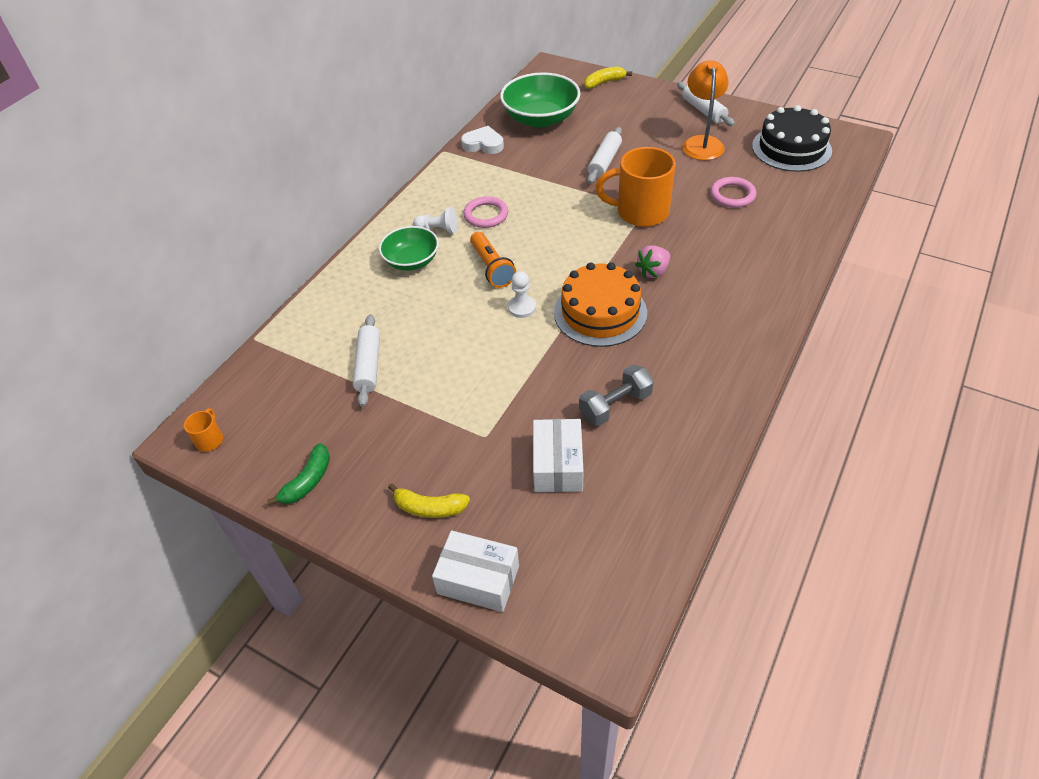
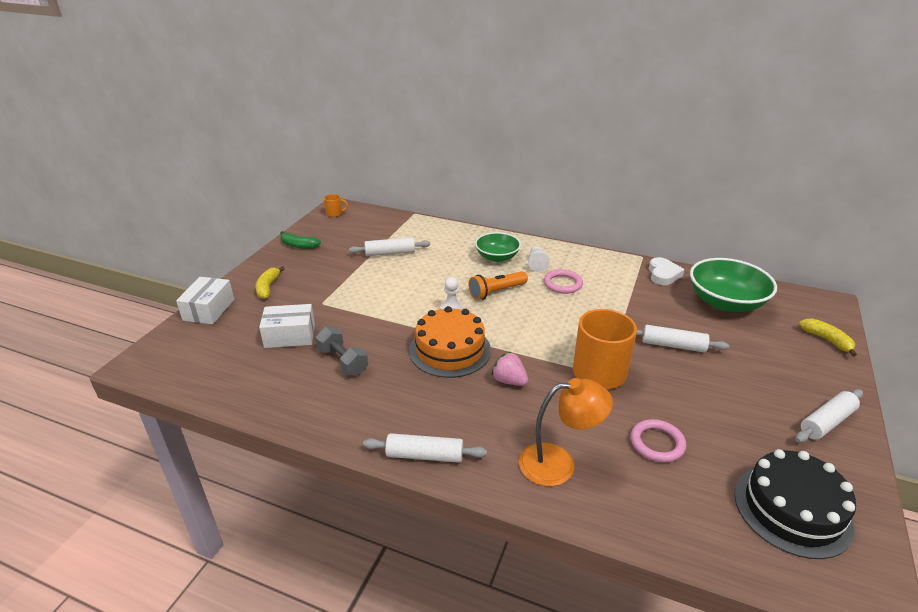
camera: 80 degrees right, 15 degrees down
(702, 143) = (752, 419): orange lamp -> orange lamp (559, 463)
(759, 336) = (424, 455): none -> white rolling pin

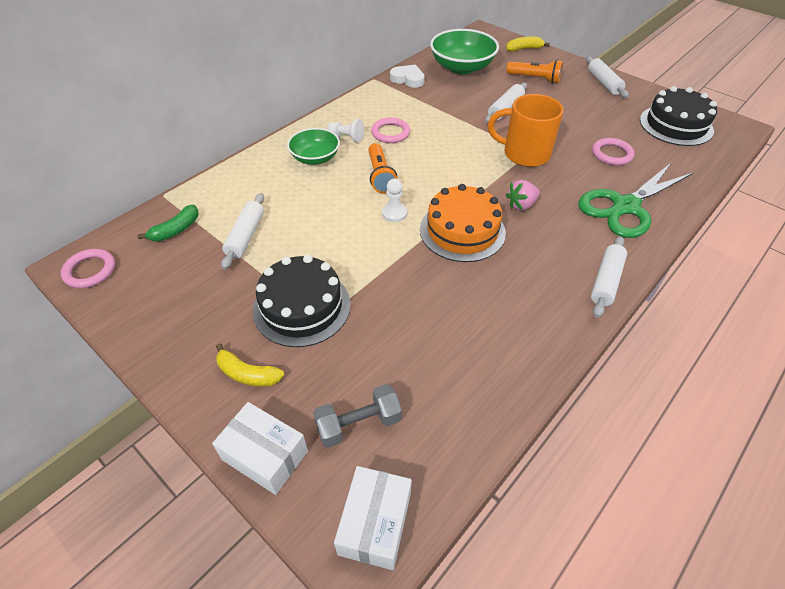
camera: 70 degrees left, 15 degrees up
(290, 336) = (378, 361): white box -> white box (375, 523)
(298, 245) = (153, 325): green banana -> green banana (176, 230)
(330, 292) = (302, 307): none -> black cake
(334, 213) = (90, 271): orange mug -> pink ring
(343, 361) = (449, 317): grey dumbbell -> grey dumbbell (358, 424)
(559, 463) = (625, 206): orange lamp -> green scissors
(764, 358) = (534, 79): none -> orange flashlight

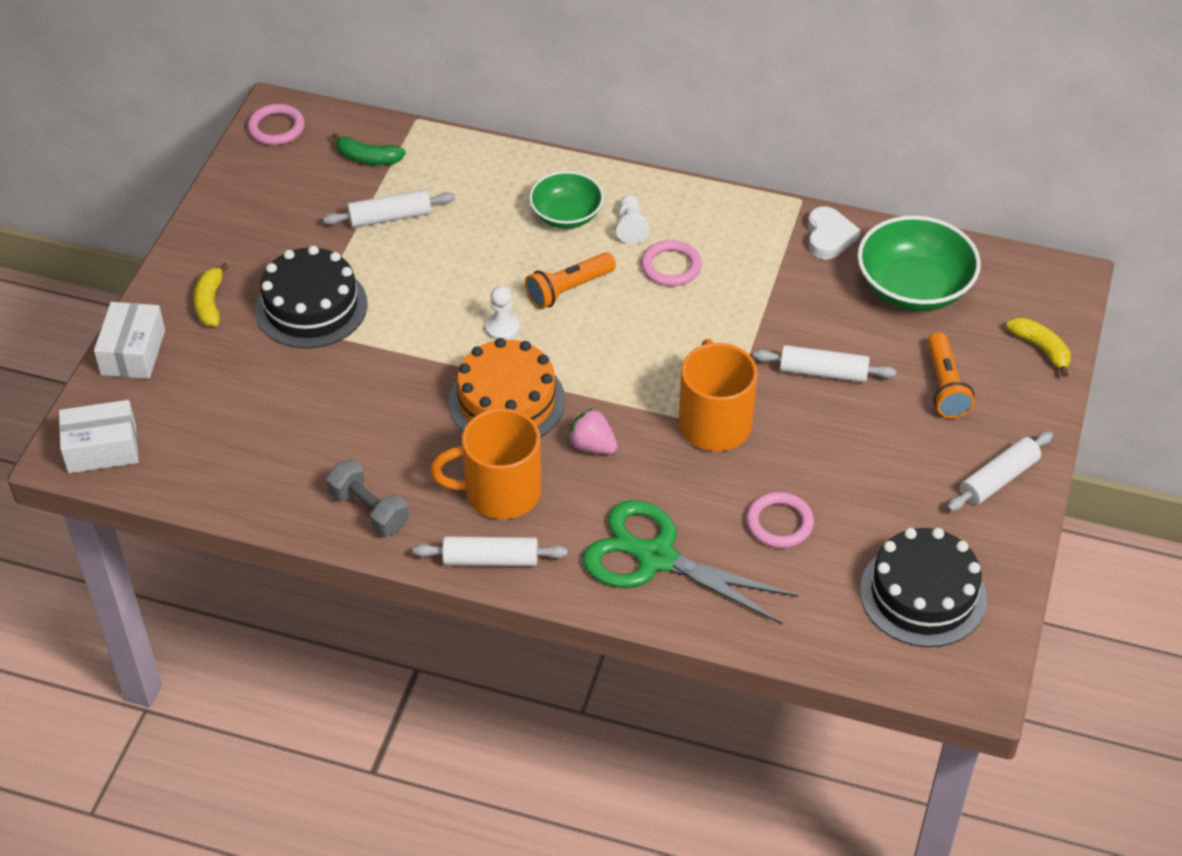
camera: 65 degrees right, 0 degrees up
(358, 424) = (192, 403): grey dumbbell -> grey dumbbell (369, 510)
(545, 258) = (500, 492): none -> orange mug

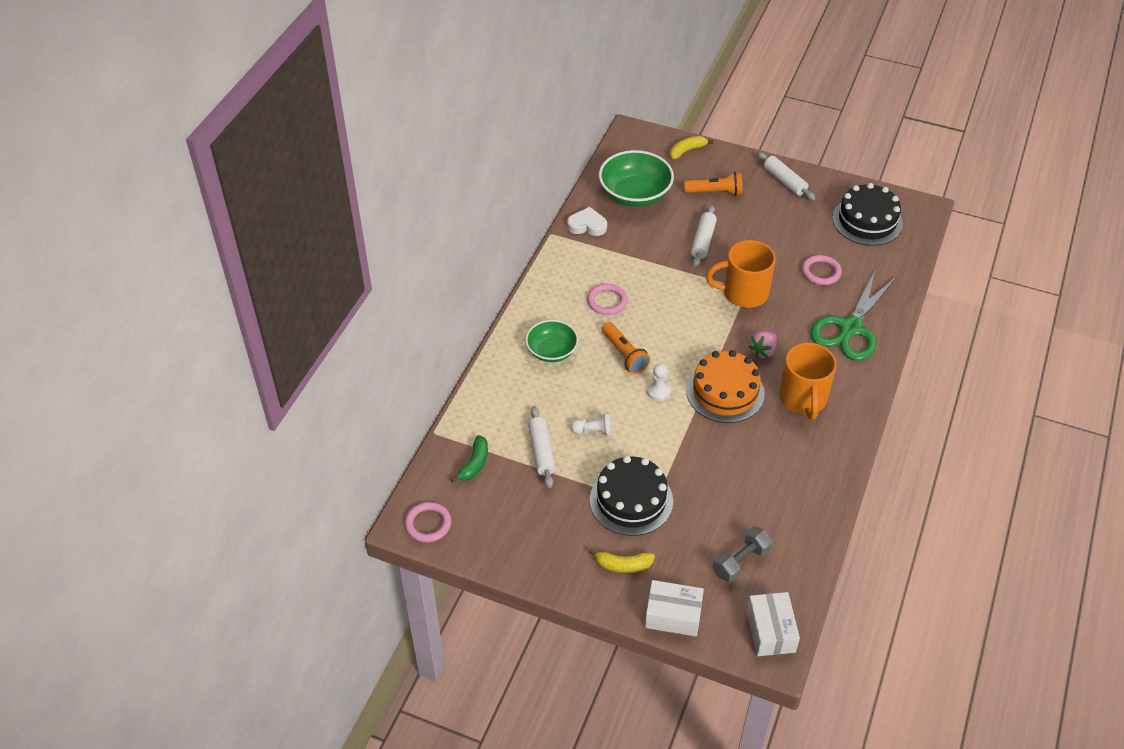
camera: 85 degrees left, 0 degrees up
(369, 510) = (821, 468): grey dumbbell -> grey dumbbell (740, 562)
(490, 559) = (857, 406): white rolling pin -> none
(630, 227) = (567, 318): white pawn -> white pawn (594, 431)

